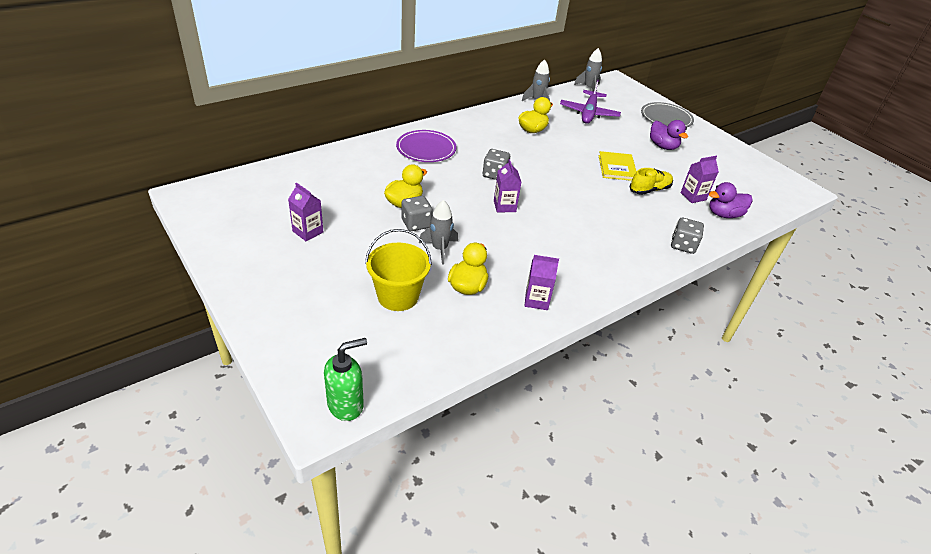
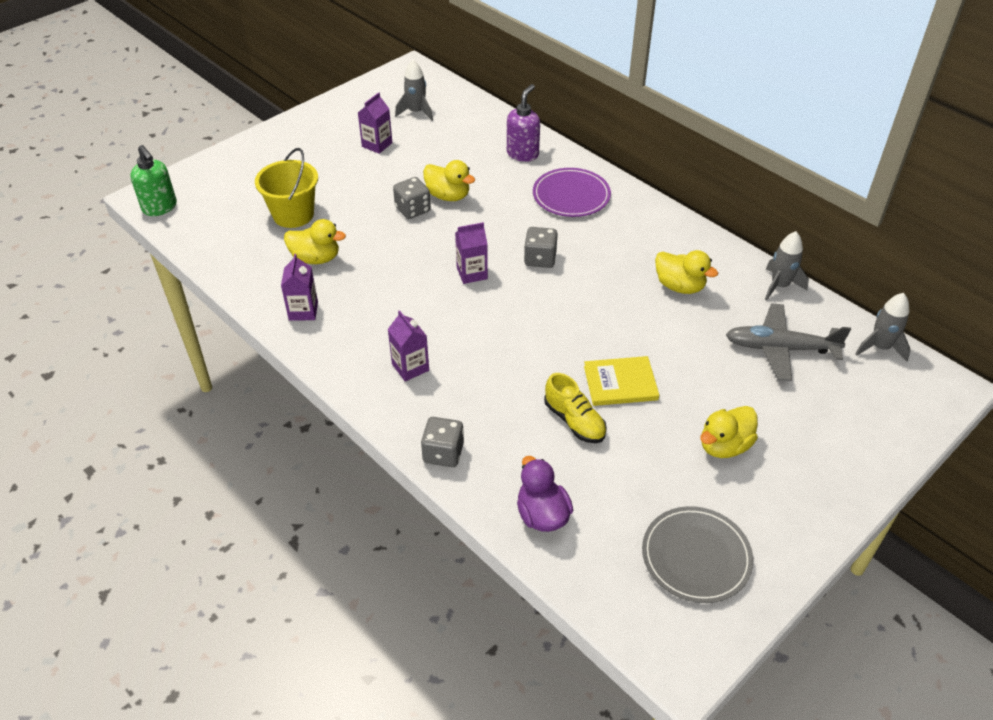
camera: 85 degrees right, 5 degrees up
(363, 159) = (523, 154): none -> purple soap dispenser
(439, 249) = (373, 232): grey rocket -> grey rocket (416, 112)
(589, 113) = (781, 348): purple plane -> grey plane
(663, 146) = (724, 446): purple duck -> yellow duck
(666, 118) = (839, 457): grey plate -> grey plate (696, 556)
(693, 196) = (579, 477): purple carton -> purple carton (410, 367)

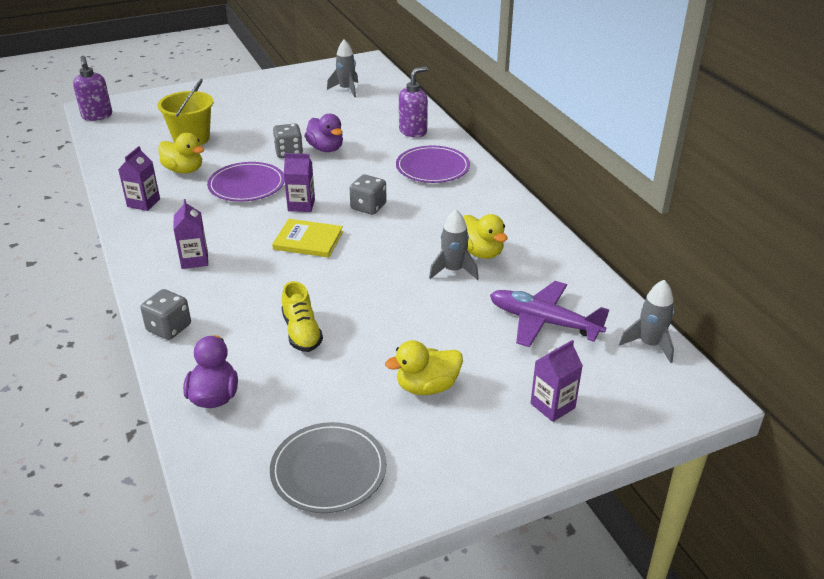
camera: 20 degrees right, 10 degrees down
(160, 208) = (97, 116): green soap dispenser -> purple soap dispenser
(377, 145) = (296, 105): purple carton -> purple carton (552, 406)
(397, 262) = (246, 185): none -> purple plate
(448, 196) = (326, 149): yellow duck -> purple duck
(620, 383) = (367, 313): yellow book -> yellow book (308, 240)
(779, 286) = (580, 272): grey rocket -> grey rocket (453, 270)
(781, 348) = (544, 322): grey plane -> purple plane

